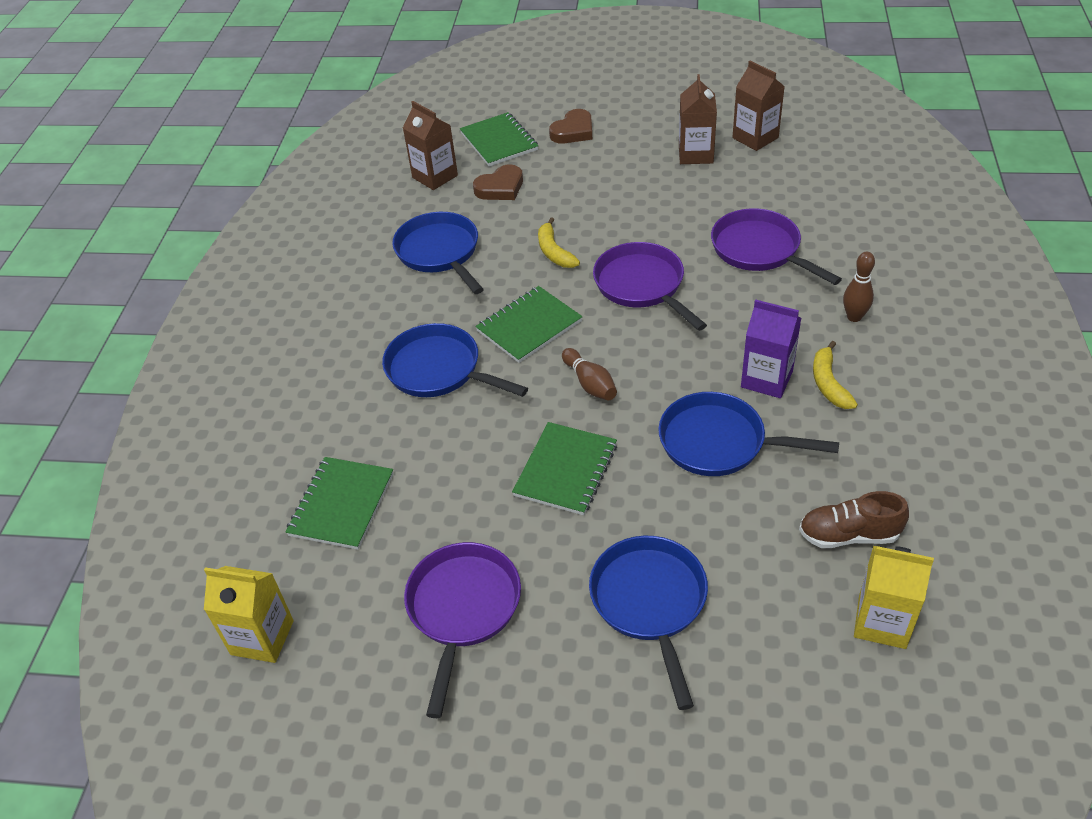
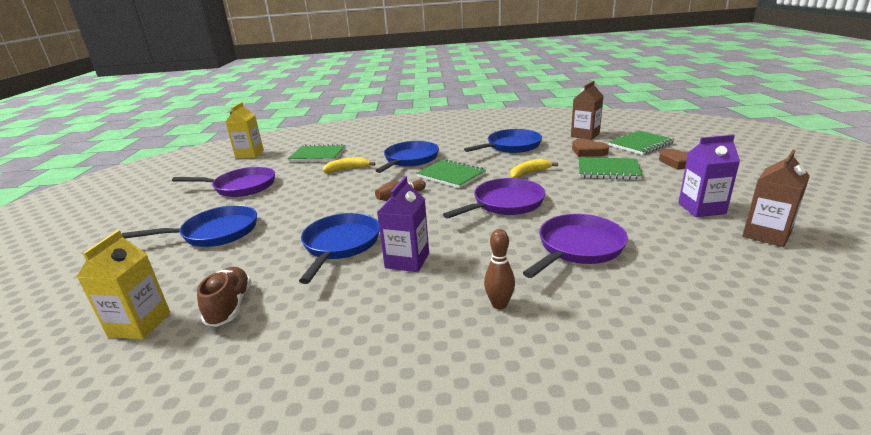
camera: 80 degrees right, 20 degrees down
(566, 470) = (327, 199): green notebook -> green notebook (608, 170)
(695, 154) = (701, 208): brown carton -> purple carton
(829, 383) = (403, 292): yellow banana -> yellow banana (347, 169)

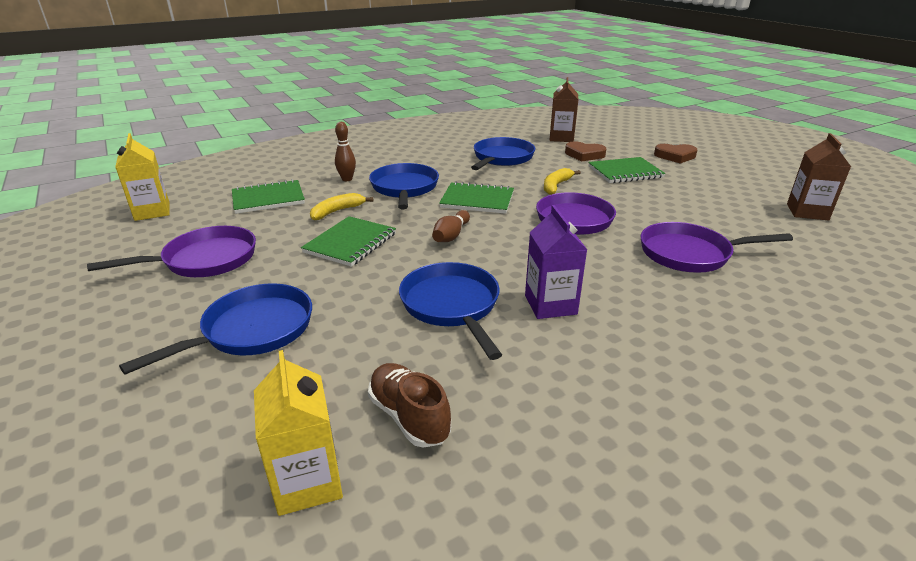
camera: 30 degrees left, 5 degrees up
(499, 304) = (692, 325): brown bowling pin -> brown bowling pin (347, 179)
(578, 248) = (690, 254): purple pan -> purple pan turned 105 degrees counterclockwise
(640, 144) = (622, 142): green notebook -> green notebook (350, 243)
(701, 208) = (739, 197): purple carton -> none

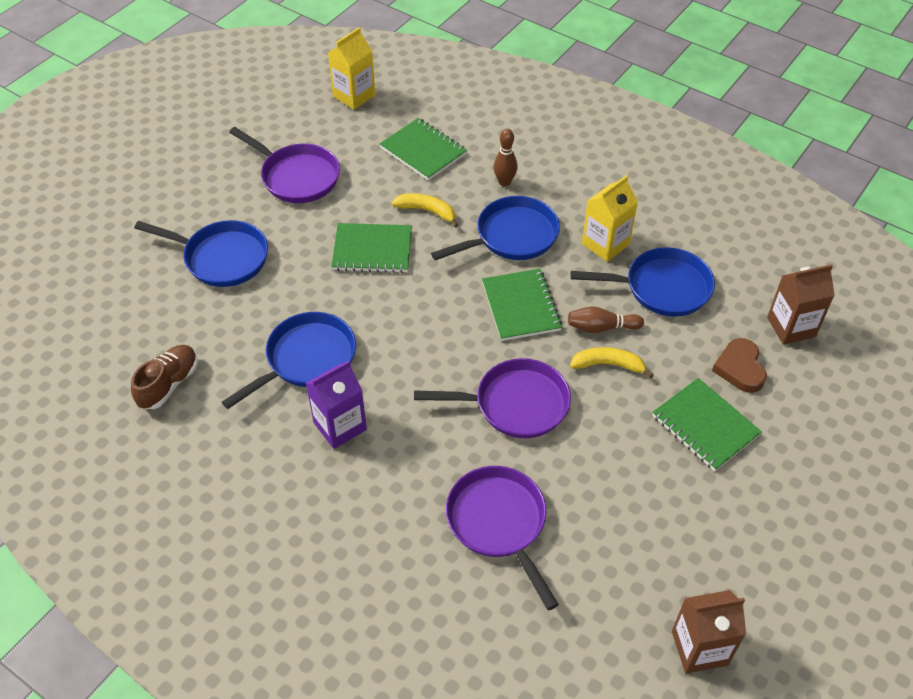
camera: 65 degrees right, 20 degrees up
(307, 482) = (101, 360): yellow carton -> yellow carton (605, 244)
(451, 235) = (427, 314): brown bowling pin -> brown bowling pin (601, 327)
(675, 156) = (816, 475): brown heart -> none

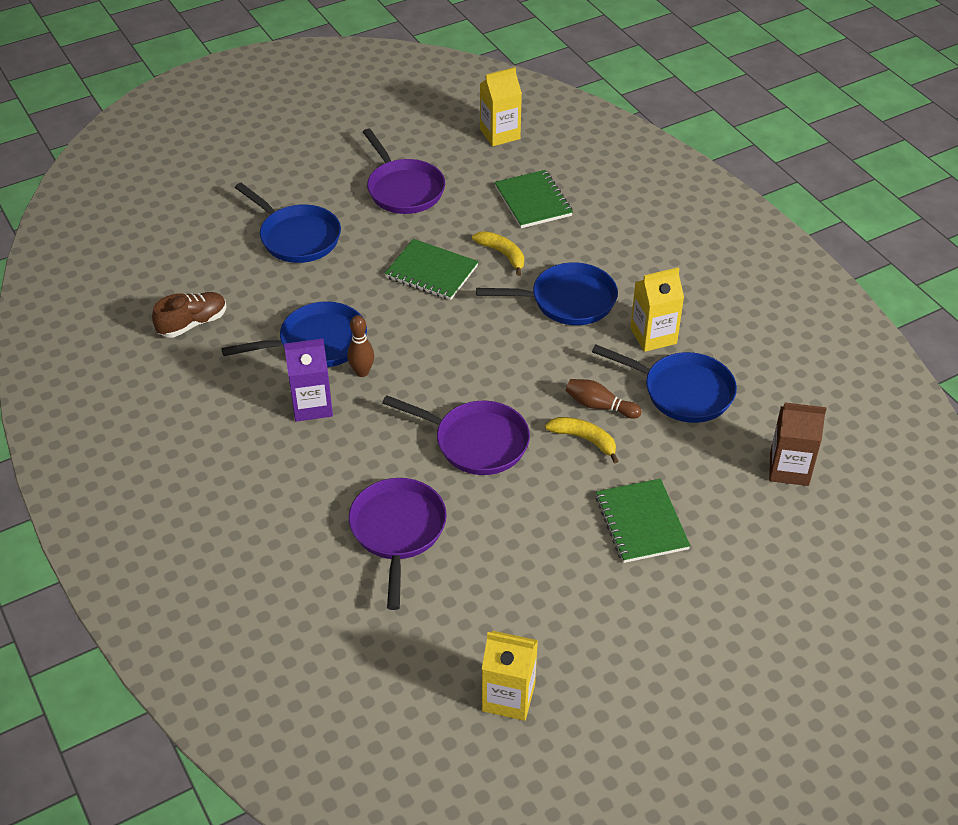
camera: 25 degrees right, 5 degrees down
(504, 182) = (592, 251): brown bowling pin -> brown bowling pin (362, 372)
(521, 306) = (536, 363): green notebook -> none
(699, 648) = (508, 697): brown carton -> yellow carton
(740, 368) = (710, 486): brown heart -> none

